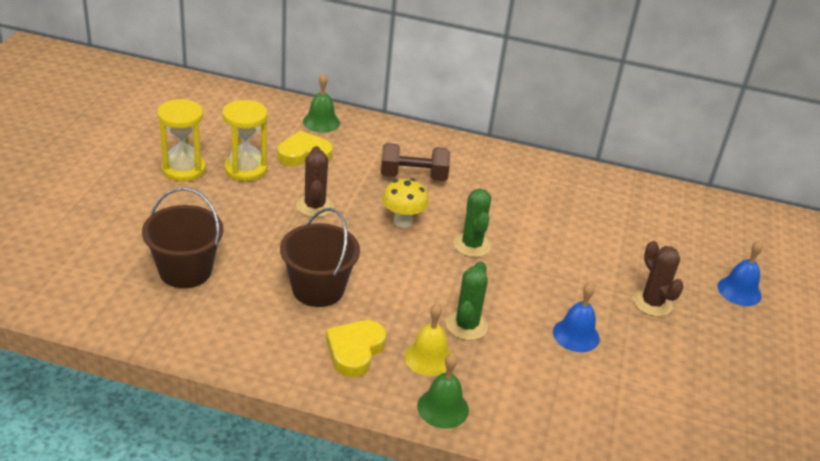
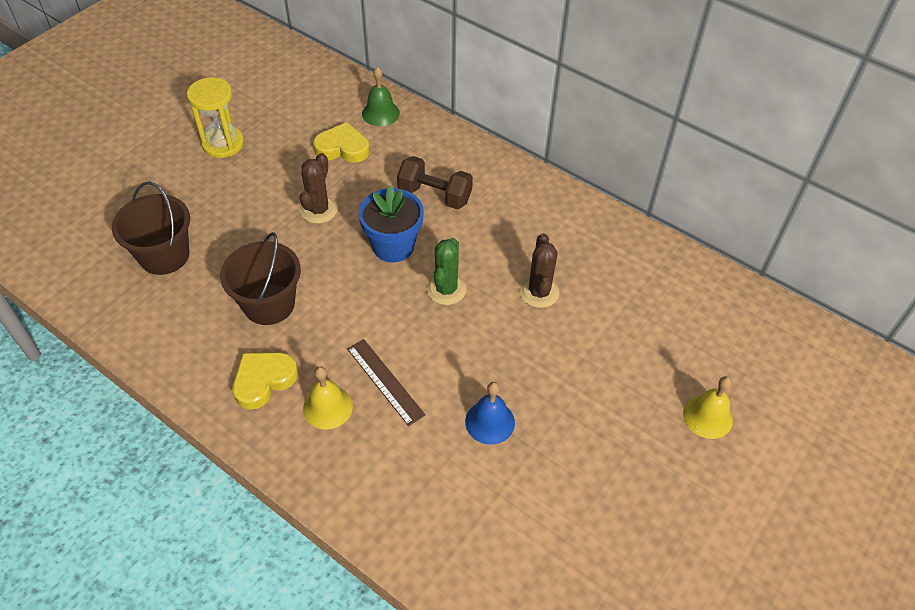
camera: 25 degrees right, 15 degrees up
(245, 169) = (278, 155): yellow hourglass -> none
(403, 221) = (393, 246): yellow mushroom -> blue flower pot
(443, 408) = (308, 466): green bell -> none
(466, 326) = (385, 381): green cactus -> brown ruler
(652, 303) = (596, 406): brown cactus -> brown cactus (539, 292)
(739, 291) = (707, 416): blue bell -> yellow bell

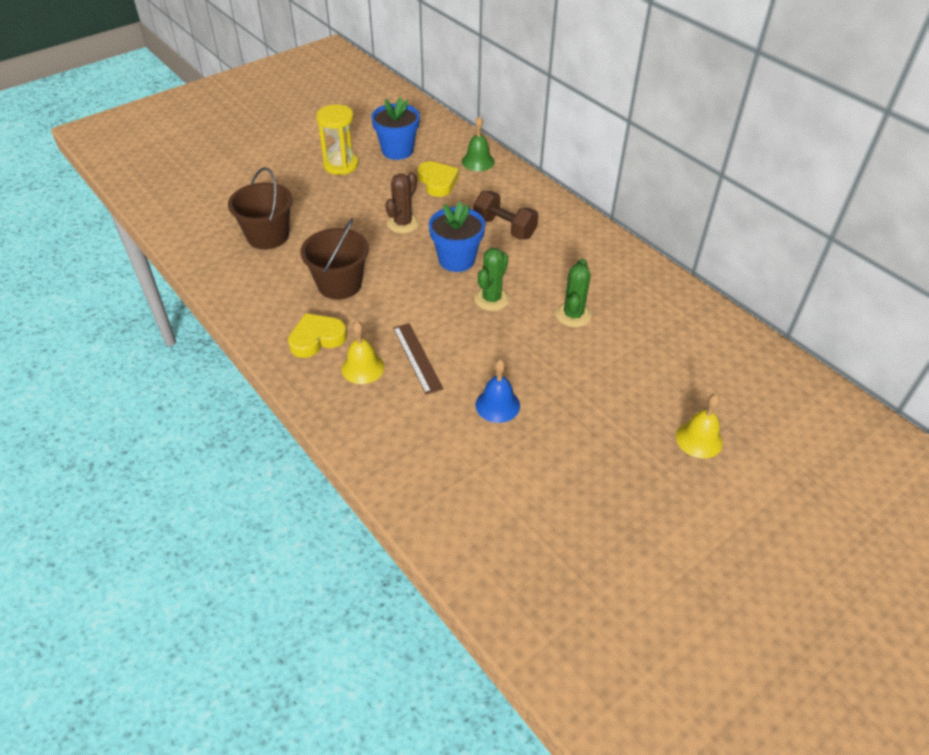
camera: 15 degrees right, 5 degrees down
(284, 114) = (397, 151): none -> blue flower pot
(342, 148) = (437, 182): yellow heart -> yellow heart turned 45 degrees clockwise
(539, 292) = (573, 315): brown cactus -> green cactus

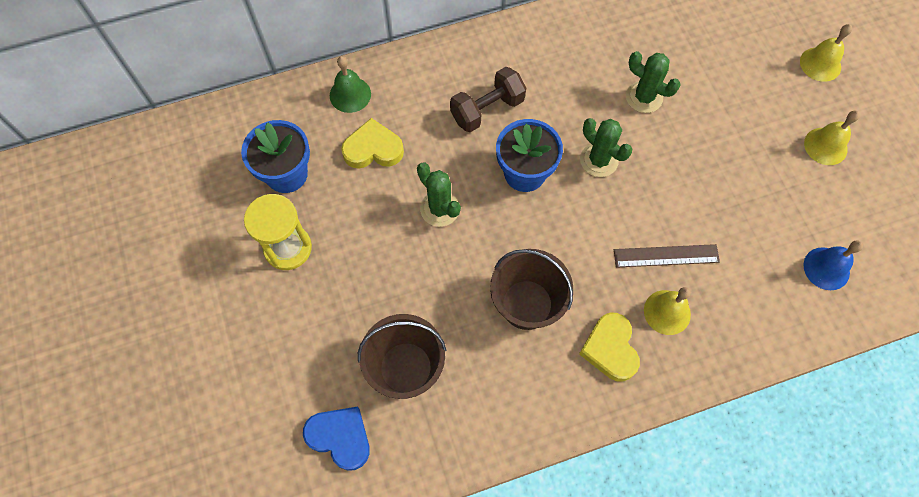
camera: 70 degrees left, 20 degrees up
(209, 219) = (340, 437): none -> blue heart
(403, 223) = (439, 209): brown cactus -> green cactus
(497, 405) = (747, 203): blue bell -> blue bell (826, 268)
(597, 457) = (825, 146): none -> yellow bell

